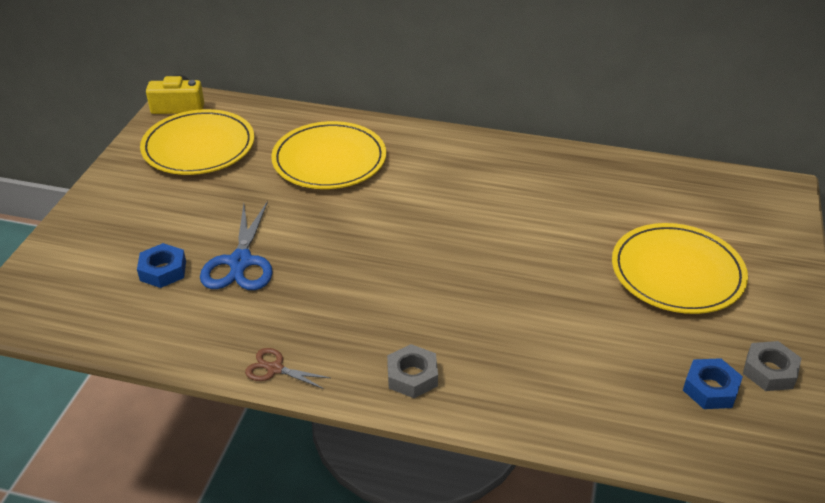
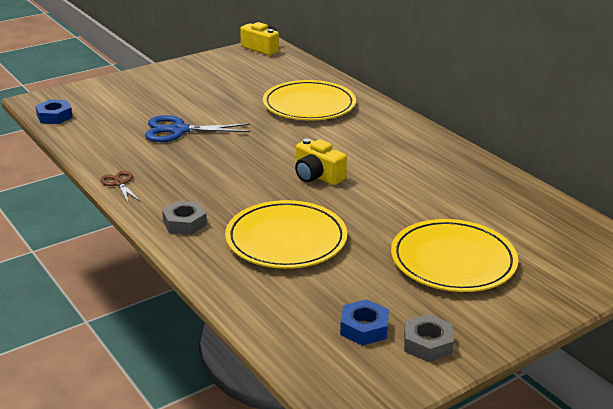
camera: 40 degrees right, 10 degrees down
(163, 270) = (134, 117): blue nut -> blue nut (54, 116)
(198, 147) = (242, 71): yellow plate -> yellow plate (286, 239)
(240, 262) = (179, 130): blue scissors -> blue scissors turned 45 degrees clockwise
(453, 244) = (317, 176): none -> yellow camera

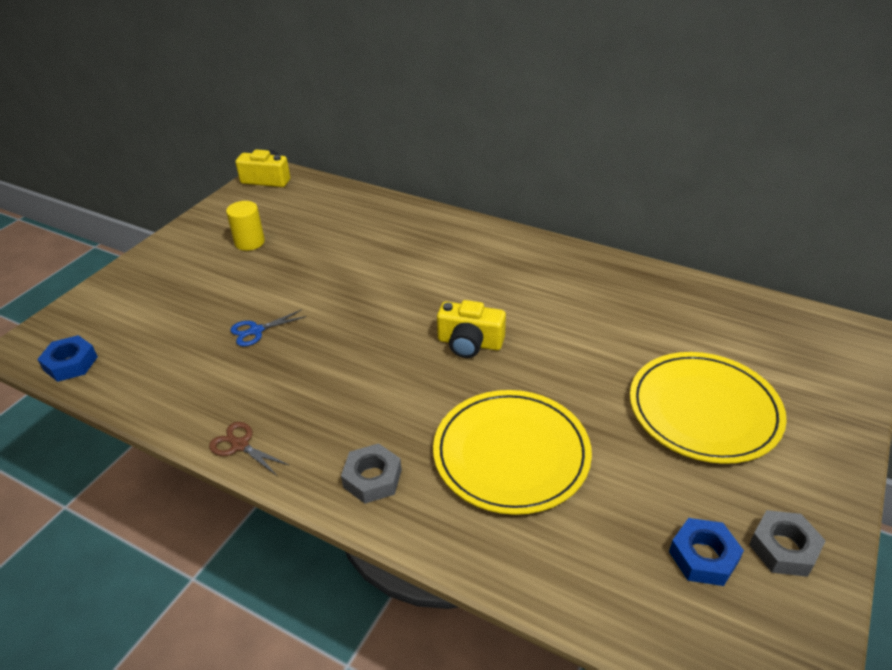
camera: 25 degrees left, 10 degrees up
(179, 130) = (256, 331): blue scissors -> blue scissors, size x0.55
(217, 82) = (249, 242): none -> yellow cylinder
(309, 105) = (381, 243): yellow plate -> none

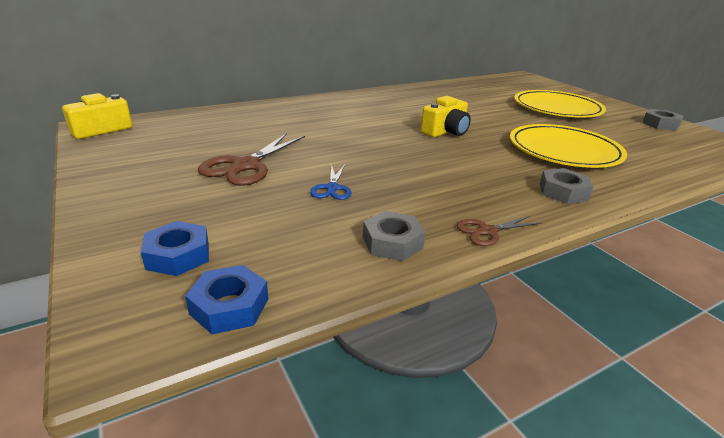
camera: 60 degrees left, 10 degrees down
(185, 398) = (392, 243): none -> grey nut
(249, 242) = (188, 159): yellow cylinder -> none
(262, 272) = (246, 166): none -> brown scissors
(703, 557) = (663, 137): blue nut -> blue nut (178, 255)

